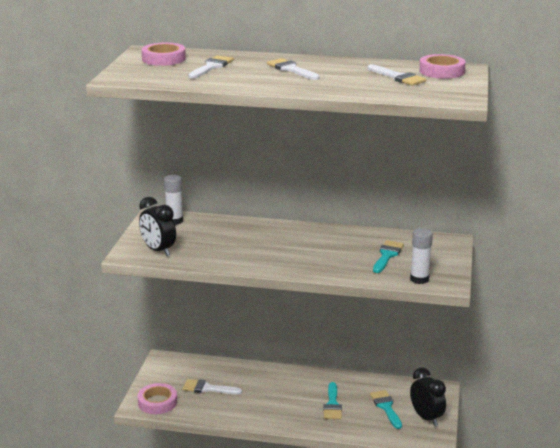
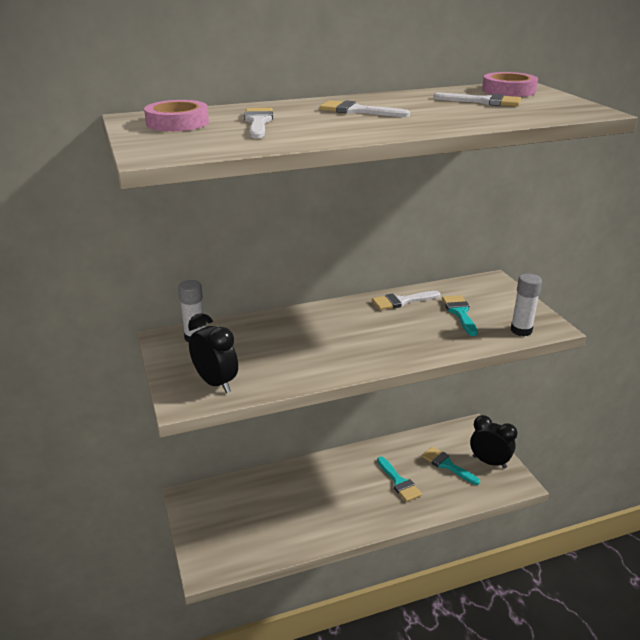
camera: 30 degrees left, 5 degrees up
(157, 402) = (222, 555): pink tape -> none
(158, 250) = (215, 383): black clock -> black clock turned 150 degrees counterclockwise
(208, 388) = (263, 514): white brush -> white brush (402, 301)

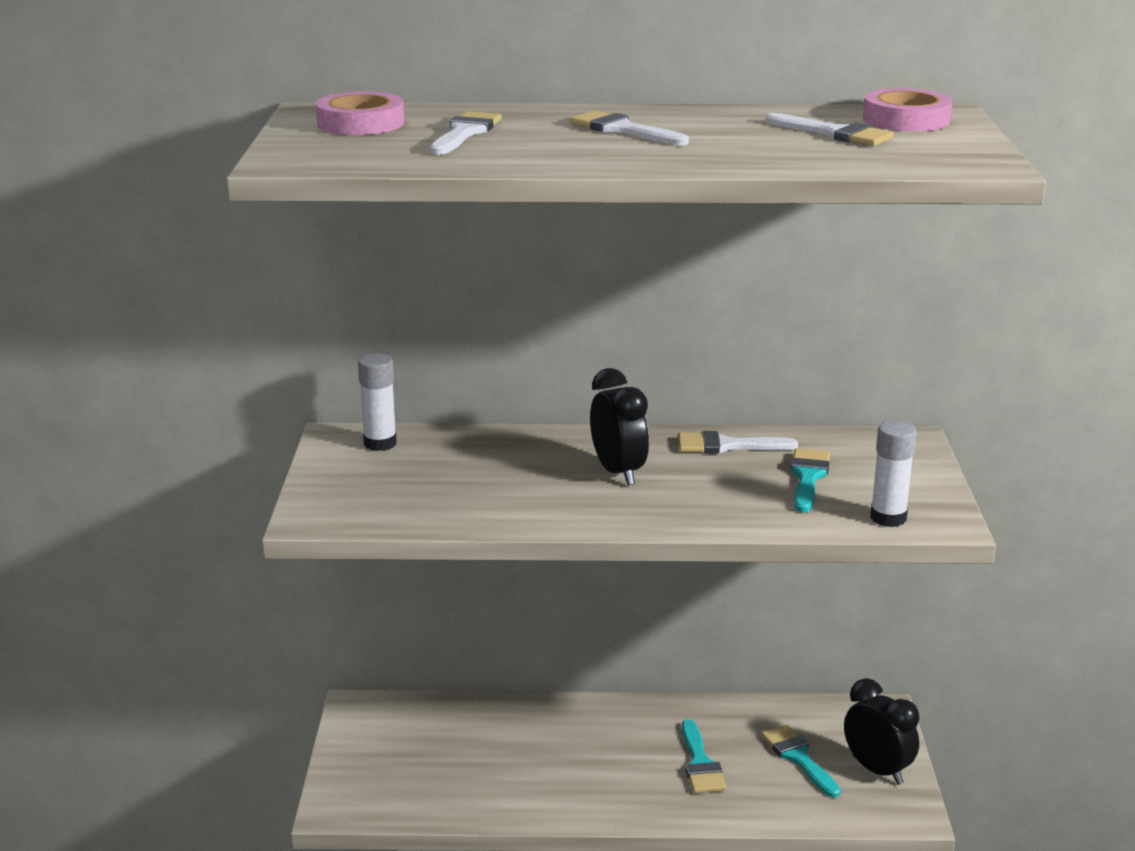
camera: 20 degrees right, 5 degrees down
(215, 383) = (369, 504): black clock -> black clock (618, 472)

